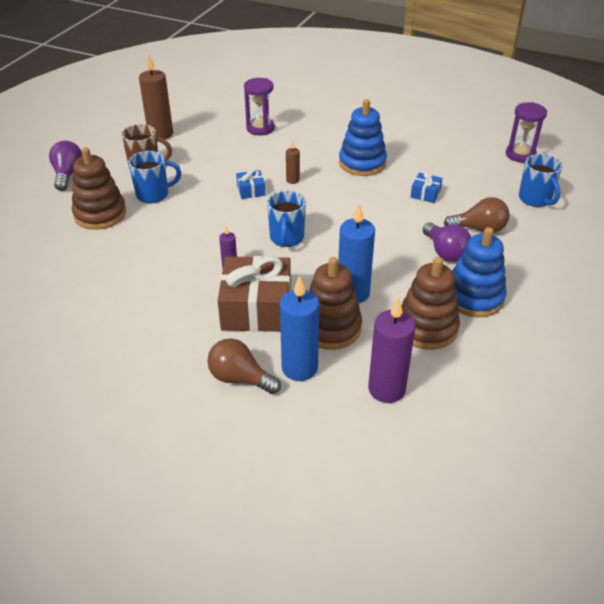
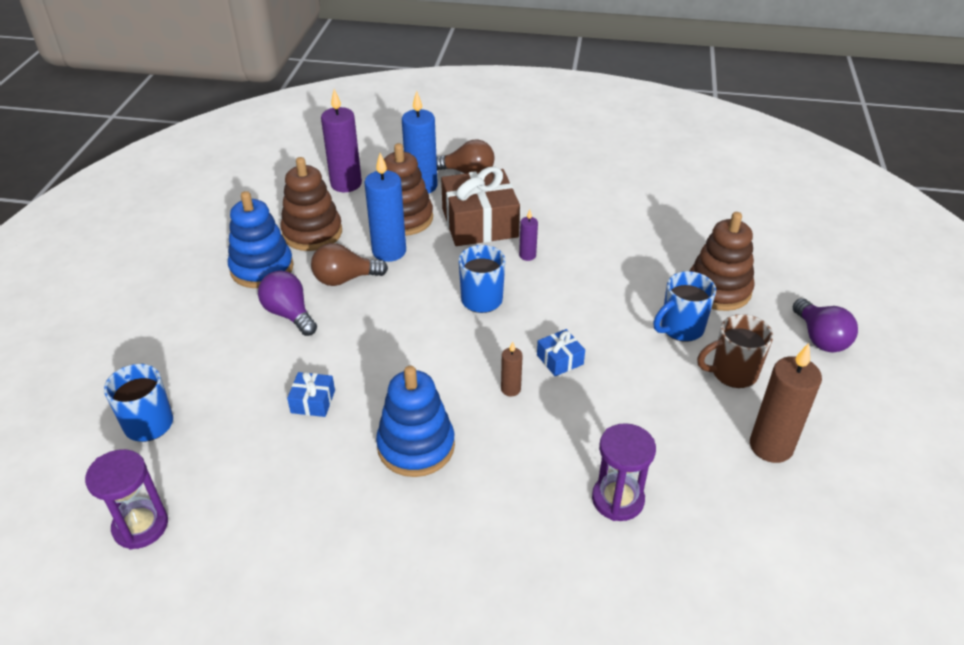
camera: 165 degrees right, 0 degrees up
(479, 229) = (242, 355): brown light bulb -> brown light bulb (345, 279)

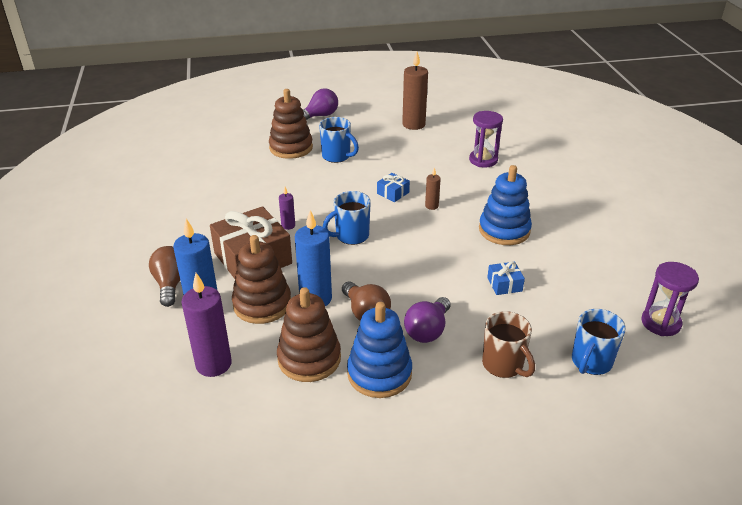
camera: 110 degrees left, 5 degrees down
(732, 373) = (366, 138): brown mug -> brown mug (503, 365)

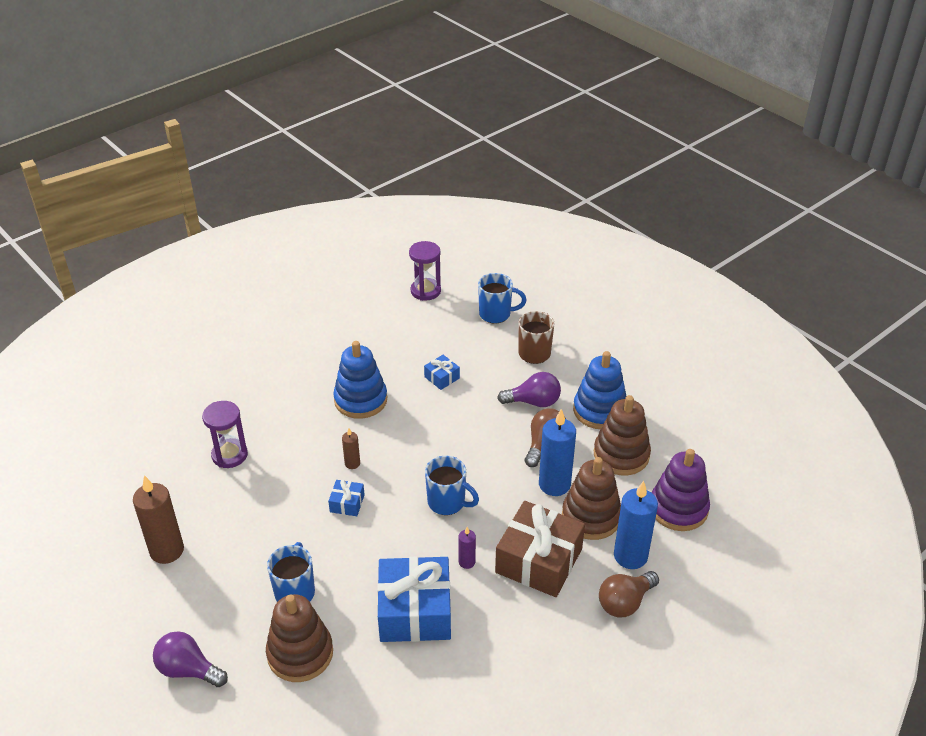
camera: 120 degrees left, 5 degrees up
(213, 364) = (678, 508): purple candle -> purple stacking toy
(273, 192) = (415, 611): none -> blue gift

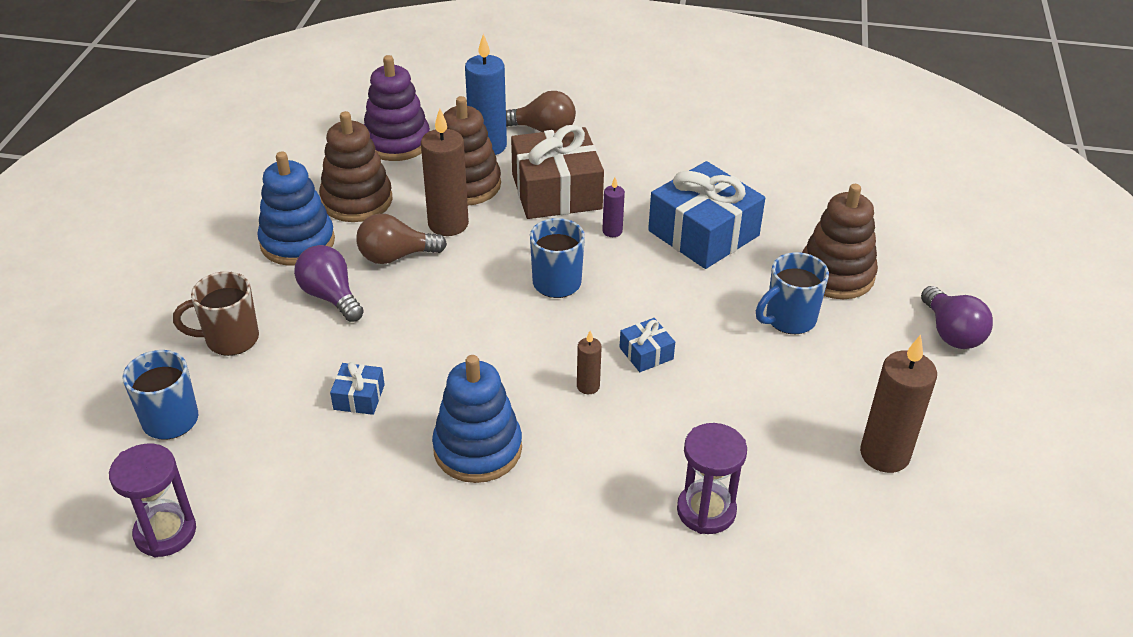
camera: 130 degrees left, 0 degrees up
(554, 484) = (448, 224): blue candle -> brown candle

